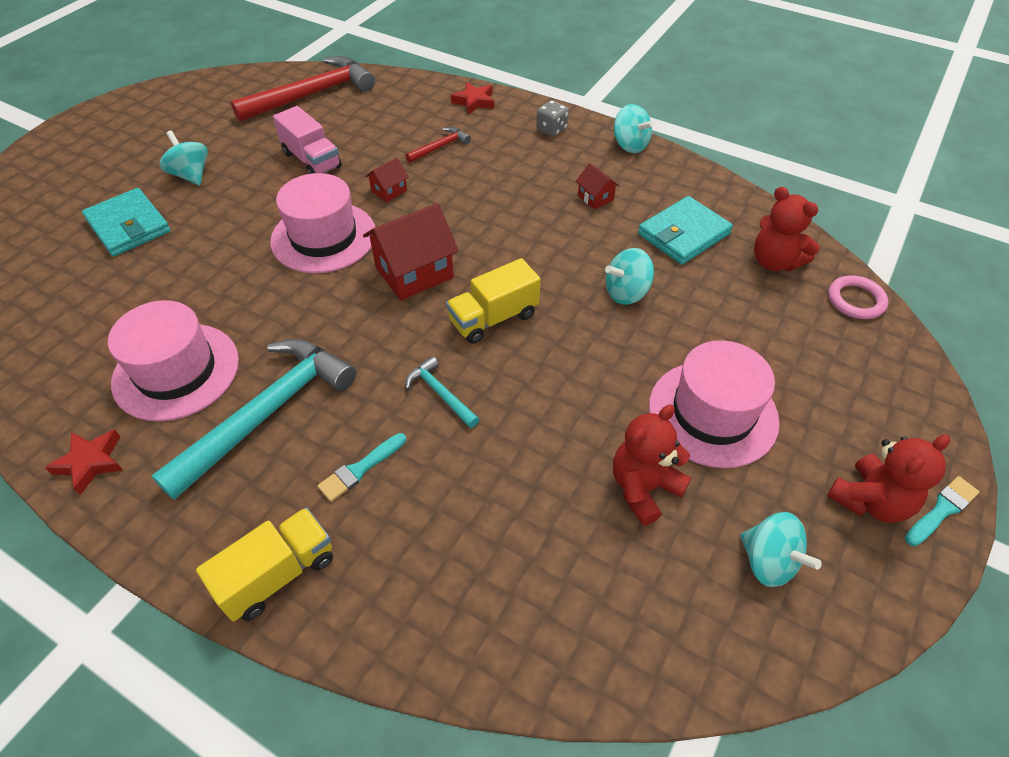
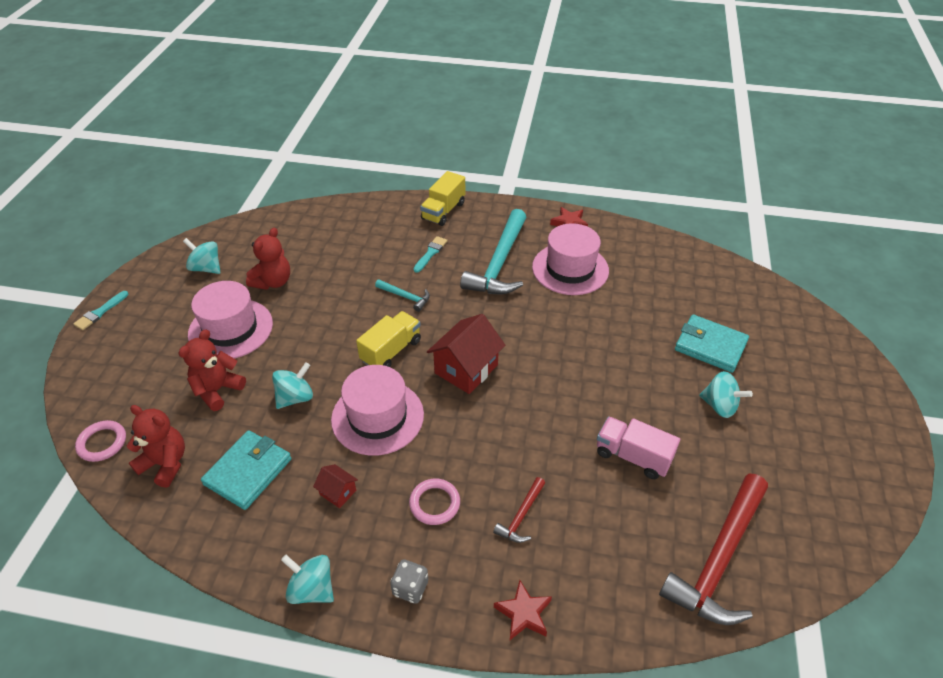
camera: 160 degrees right, 5 degrees down
(323, 237) = (556, 379): pink hat -> pink hat (377, 417)
(389, 191) = (535, 441): red house -> none
(509, 170) = (434, 503): none -> pink ring
(870, 500) = (142, 307): red teddy bear -> red teddy bear (217, 390)

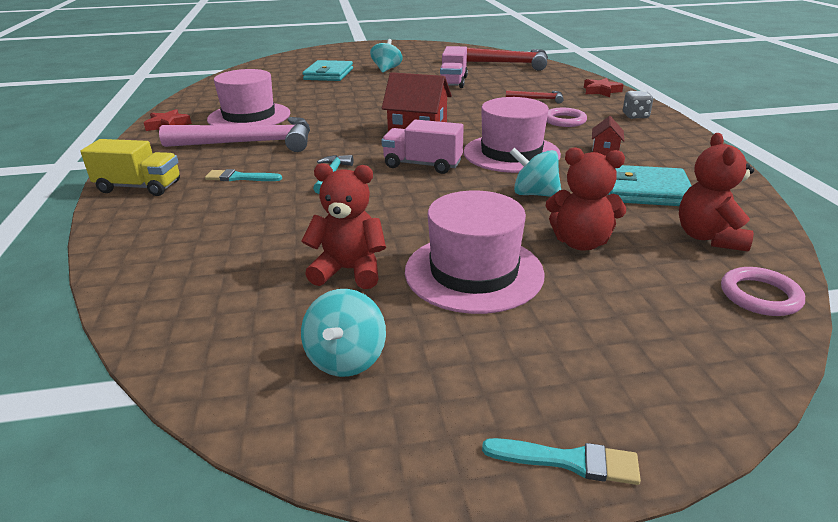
camera: 110 degrees left, 15 degrees down
(312, 589) = (689, 140): turquoise spinning top -> none
(391, 351) = (422, 165): yellow truck -> pink truck
(499, 263) = (250, 143): turquoise hammer -> pink hammer

